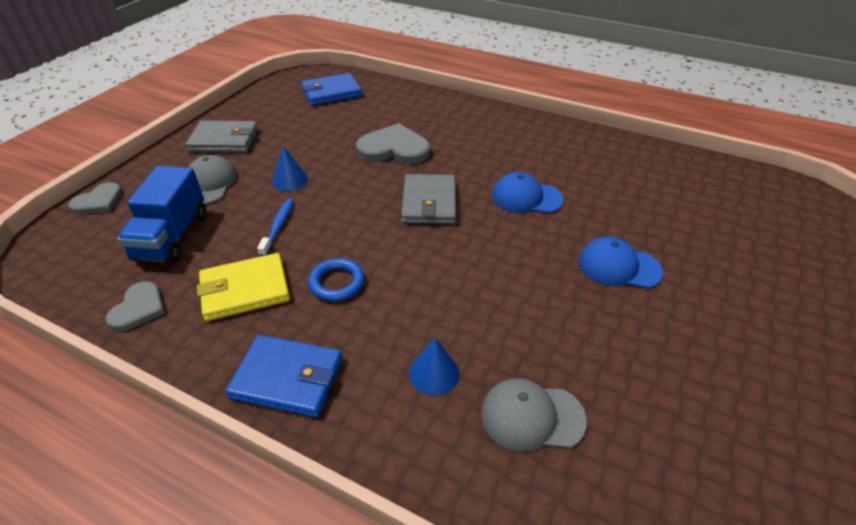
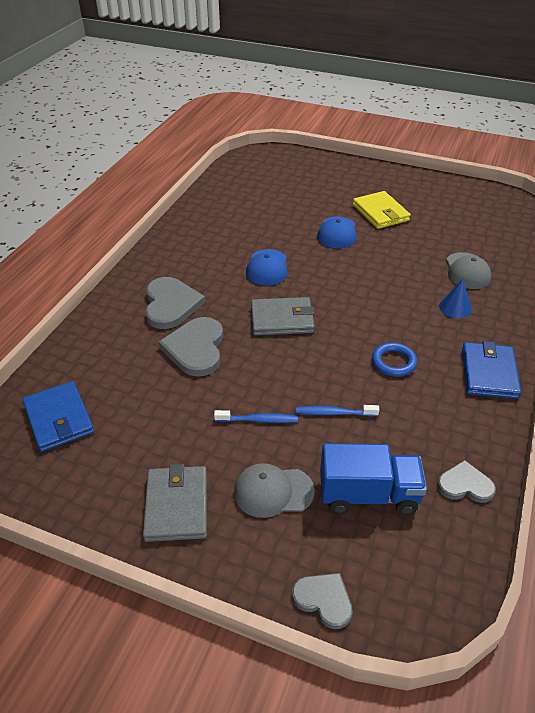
camera: 95 degrees left, 0 degrees up
(245, 290) = (419, 416): yellow wallet -> yellow wallet (380, 213)
(290, 180) = (258, 420): blue cone -> blue toothbrush
(460, 135) = (171, 305): none -> grey heart

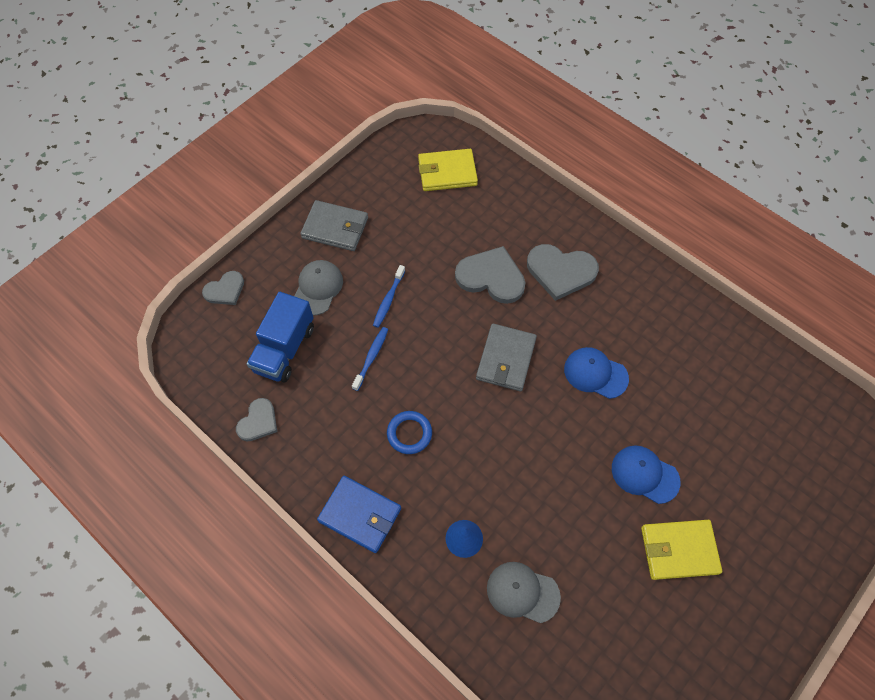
camera: 110 degrees right, 20 degrees up
(59, 419) = (447, 172): blue wallet -> yellow wallet

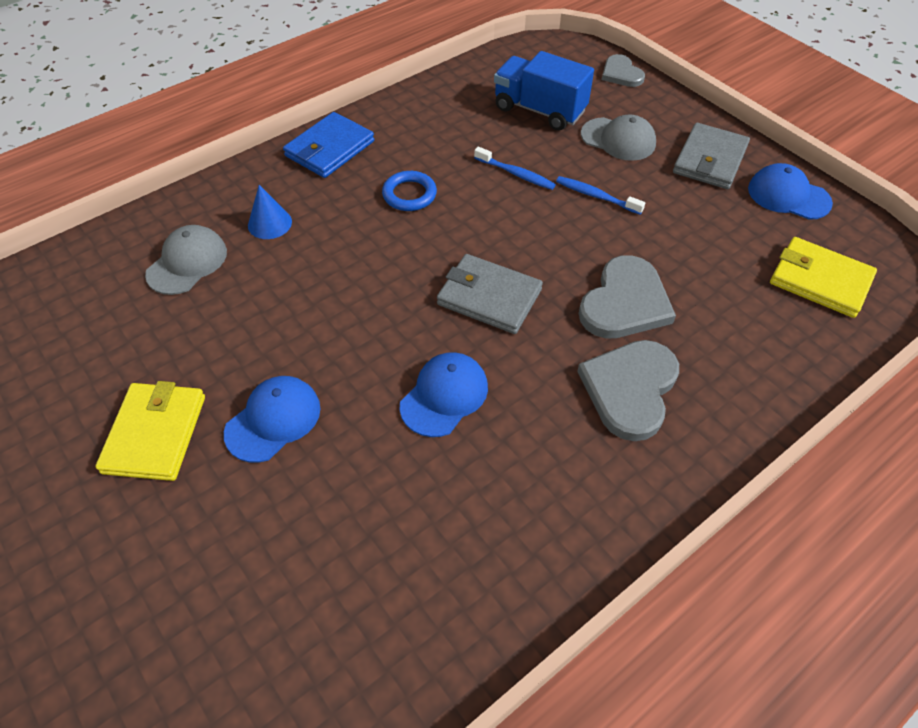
camera: 100 degrees right, 10 degrees down
(258, 421) = (456, 89): grey heart -> none
(368, 183) = (788, 196): none -> blue cap
(447, 172) = (819, 280): yellow wallet -> yellow wallet turned 60 degrees counterclockwise

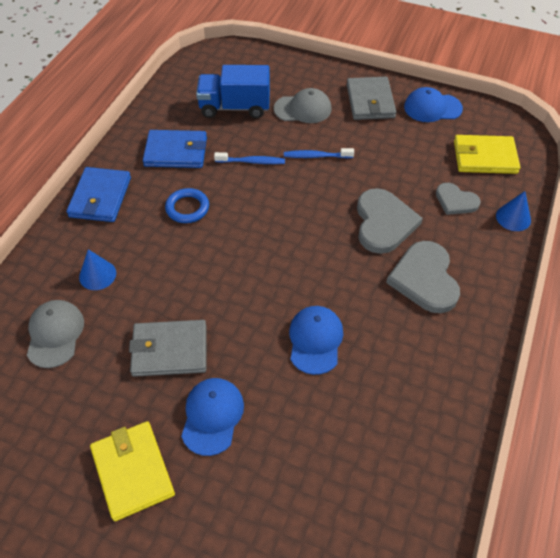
camera: 30 degrees left, 0 degrees up
(440, 133) = (176, 152): none -> blue wallet
(489, 297) = (296, 258): grey wallet -> grey wallet (169, 350)
(621, 74) = (272, 59): grey heart -> grey heart (455, 201)
(807, 369) = (513, 218): none -> blue cone

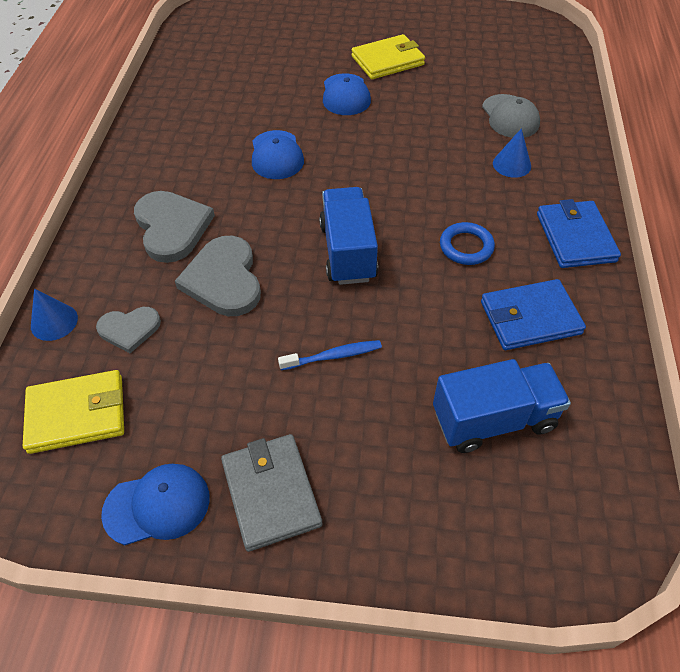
camera: 165 degrees right, 0 degrees up
(132, 471) = (387, 60): yellow wallet -> yellow wallet turned 75 degrees counterclockwise
(169, 350) = (404, 125): grey wallet -> none
(252, 162) = (419, 326): blue toothbrush -> none
(281, 224) = (347, 252): none -> blue truck
(303, 109) = (382, 444): grey cap -> none
(455, 201) = (129, 329): grey heart -> grey heart turned 150 degrees clockwise

